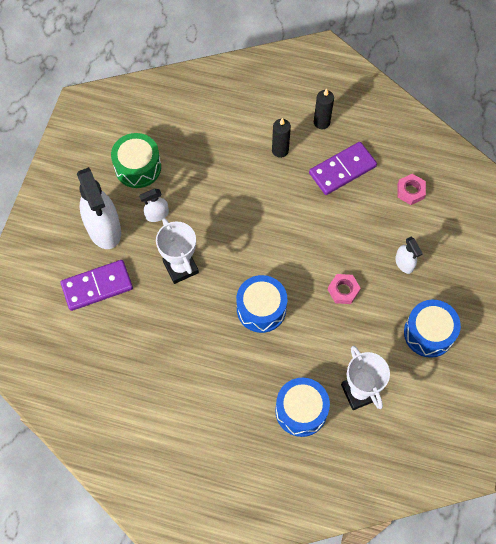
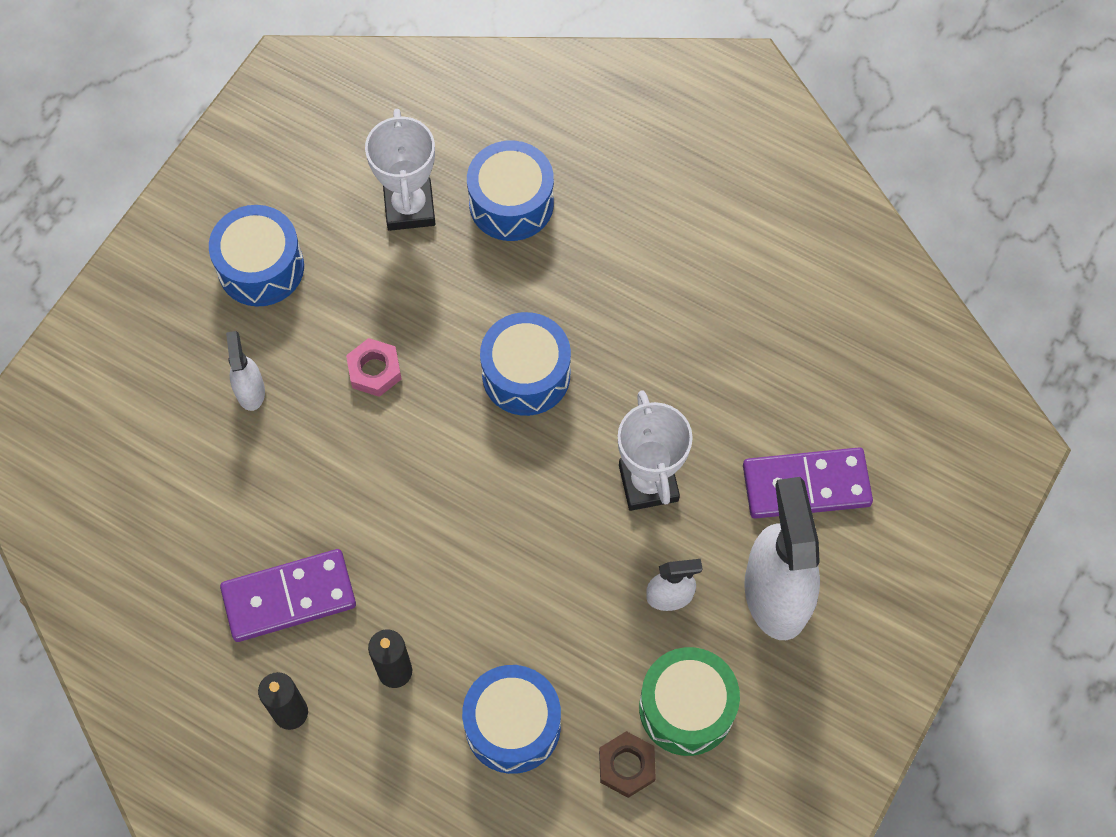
camera: 165 degrees left, 0 degrees up
(160, 137) = (626, 766): none -> brown nut
(217, 141) = (512, 725): none -> blue drum
(410, 191) = (180, 520): pink nut -> none

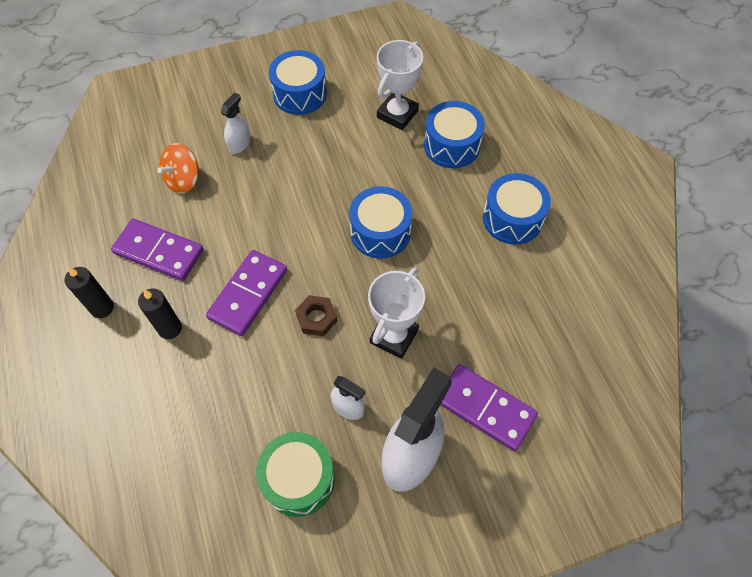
camera: 40 degrees right, 5 degrees down
(227, 489) = (183, 180): none -> orange spinning top
(374, 371) = (306, 176): pink nut -> none
(445, 563) = (248, 294): none -> purple domino
(512, 725) = (198, 407): blue drum -> blue drum (512, 218)
(626, 766) = (234, 483): brown nut -> brown nut (316, 318)

